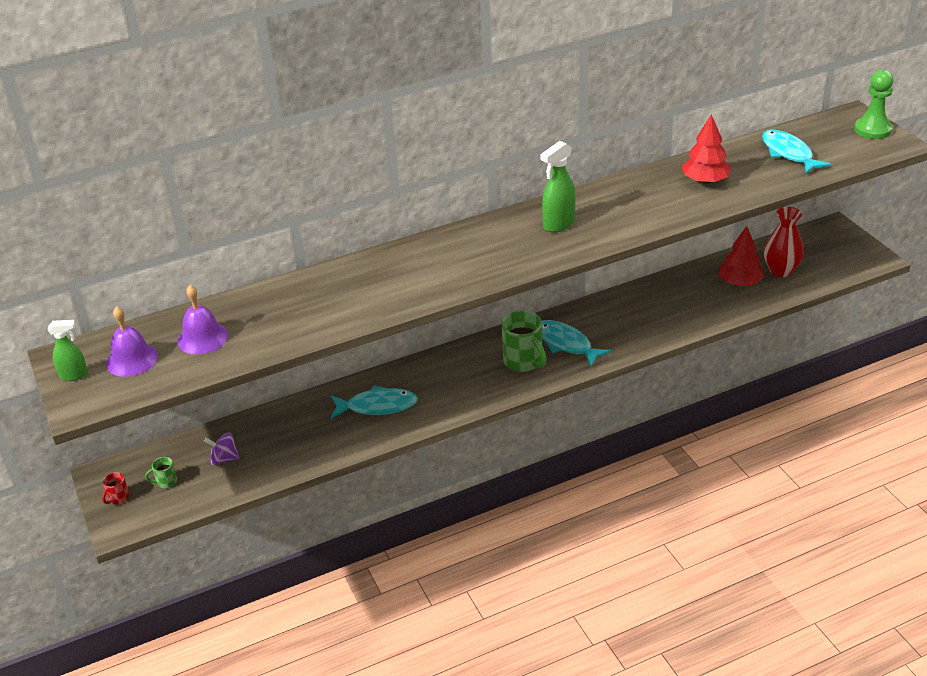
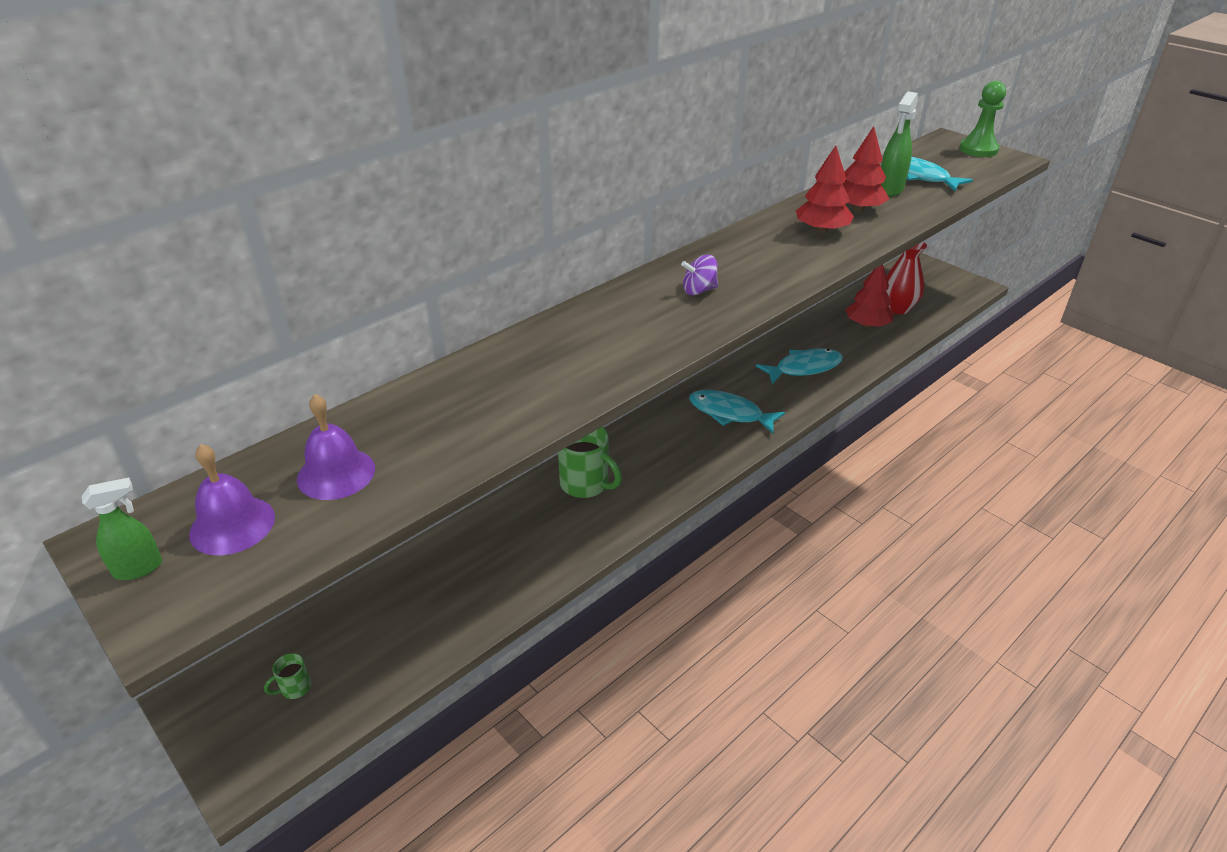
camera: 20 degrees left, 0 degrees up
(118, 498) = (228, 730): red mug -> none
(224, 459) = (370, 635): purple spinning top -> purple spinning top (699, 290)
(377, 406) = (547, 524): turquoise fish -> turquoise fish (804, 368)
(524, 361) = (694, 440): green mug -> green mug (586, 484)
(558, 224) = (733, 268): green spray bottle -> green spray bottle (890, 190)
(657, 198) = (821, 230): none -> red tree

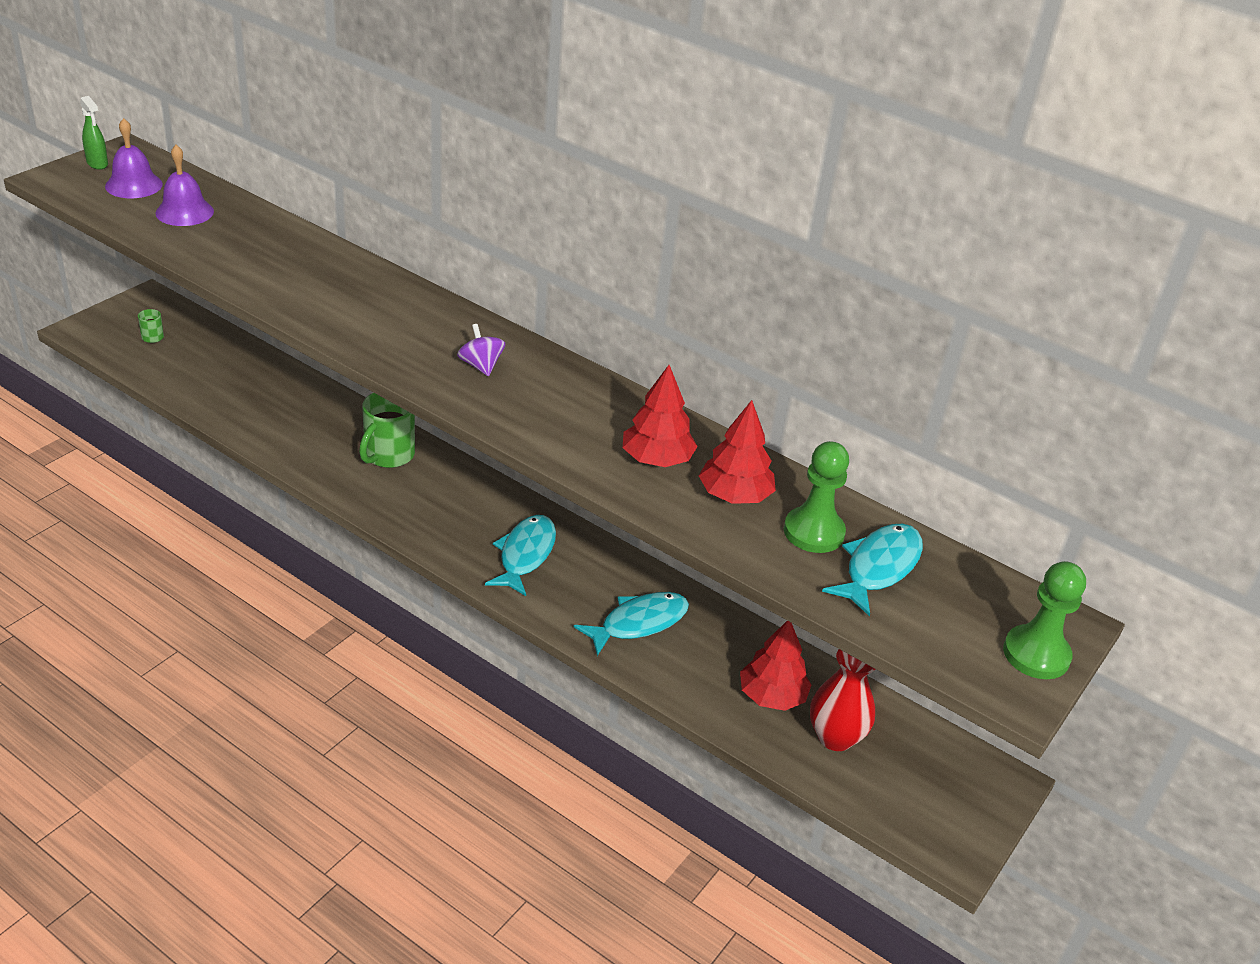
camera: 75 degrees right, 0 degrees up
(804, 368) = (638, 623): turquoise fish -> turquoise fish turned 90 degrees counterclockwise
(890, 190) = (813, 532): green spray bottle -> green pawn

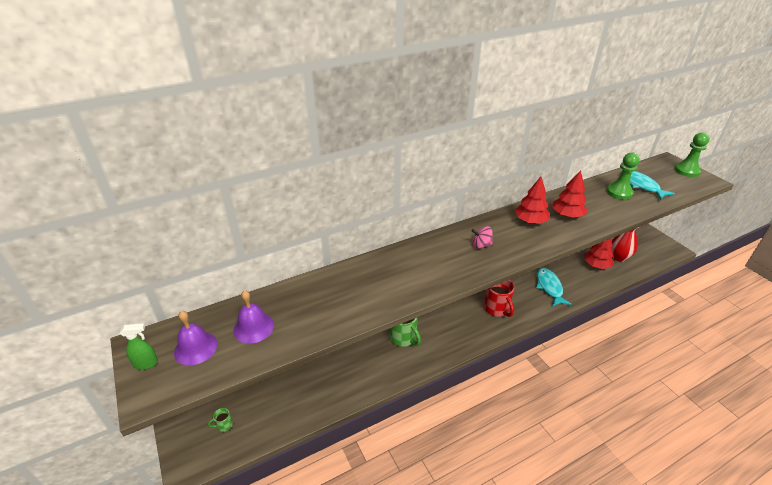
camera: 60 degrees left, 0 degrees up
(481, 366) = (481, 245): purple spinning top -> pink spinning top
(525, 555) = (496, 309): turquoise fish -> red mug
(735, 496) = (594, 203): red tree -> red tree (530, 221)

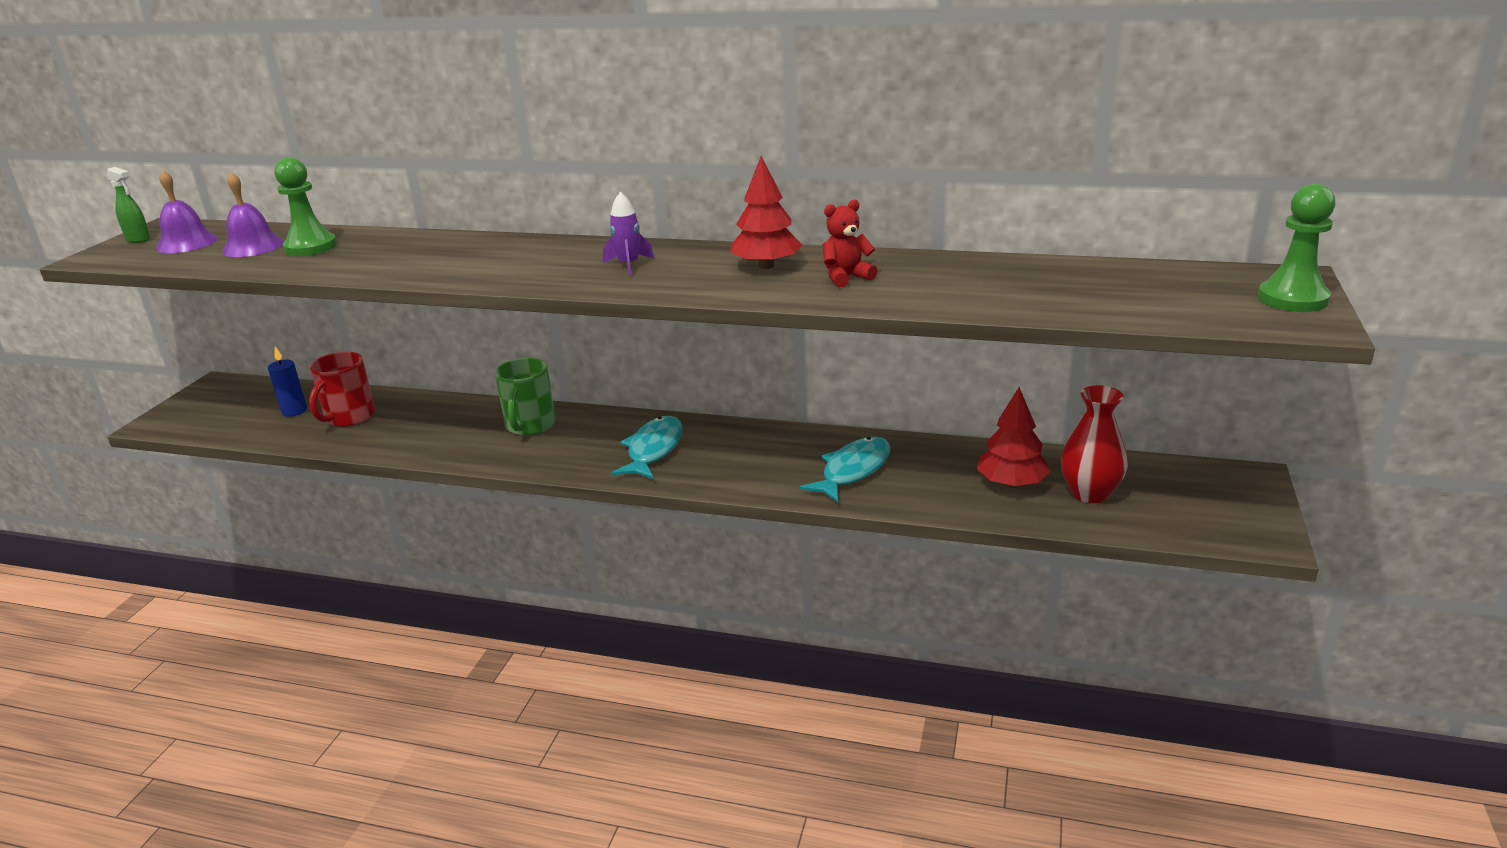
camera: 45 degrees right, 10 degrees down
(224, 425) = (235, 409): green mug -> none
(265, 403) = (294, 411): none -> blue candle
(481, 245) = (629, 265): pink spinning top -> purple rocket
(496, 309) = (711, 455): red mug -> red mug (349, 417)
(567, 215) = (846, 277): red tree -> red teddy bear
(619, 192) = (1028, 282): green pawn -> green pawn (311, 247)
(641, 185) = (1106, 287): turquoise fish -> turquoise fish (653, 450)

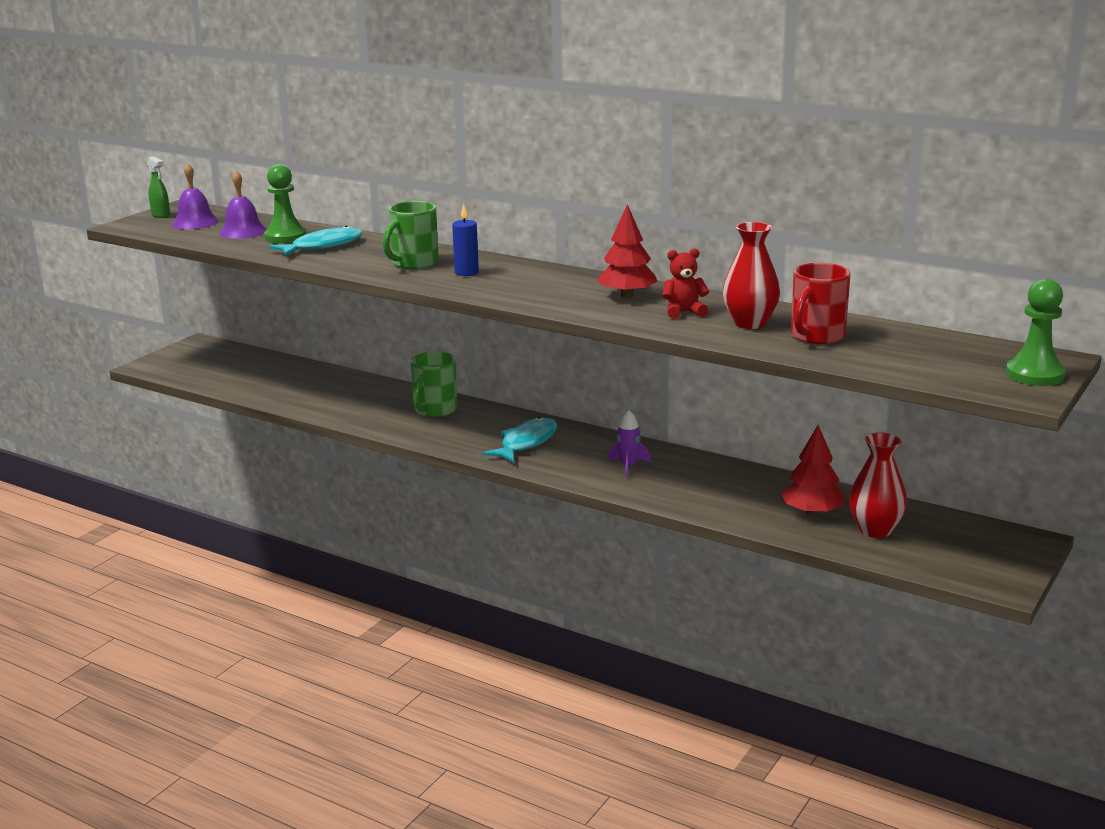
camera: 15 degrees right, 5 degrees down
(294, 411) = (253, 372): blue candle -> blue candle (466, 272)
(349, 417) = (294, 383): red mug -> red mug (816, 336)
(487, 259) = (414, 263): none -> green mug
(629, 265) = (519, 281): purple rocket -> purple rocket (628, 466)
(853, 470) = (683, 482): turquoise fish -> turquoise fish (323, 246)
(931, 281) = (749, 323): none -> red vase

